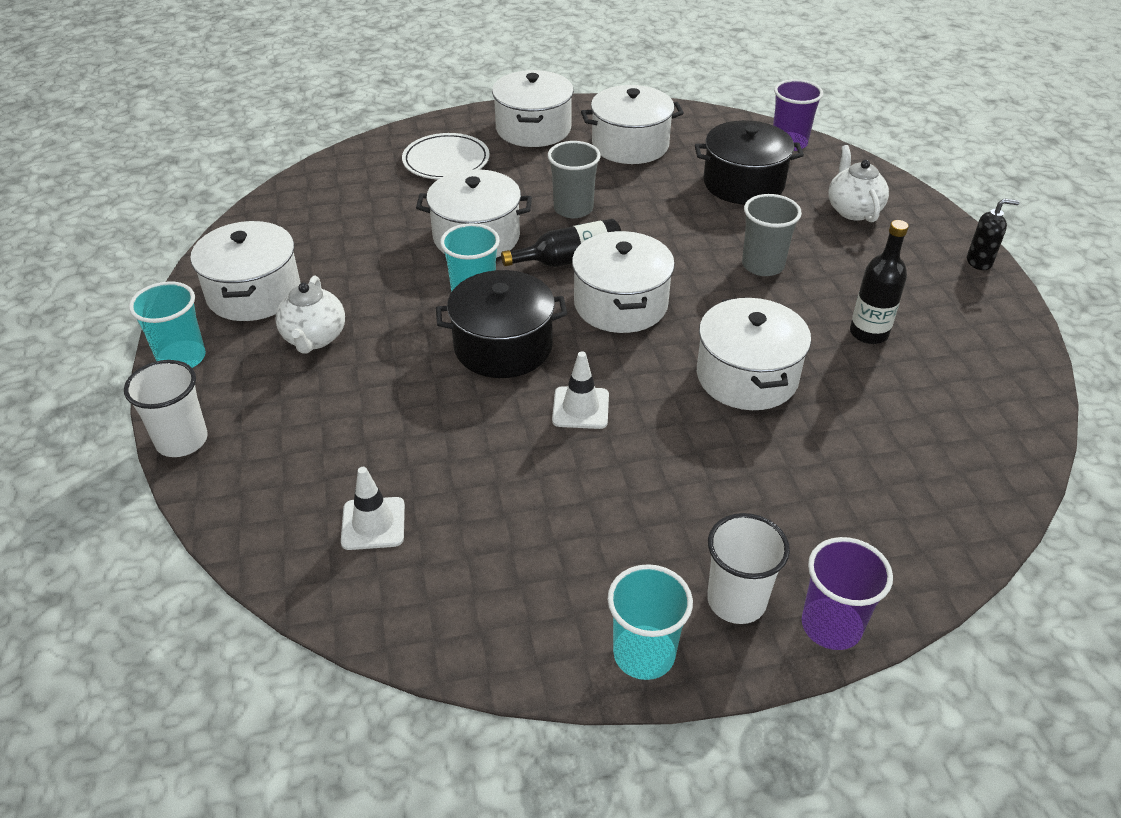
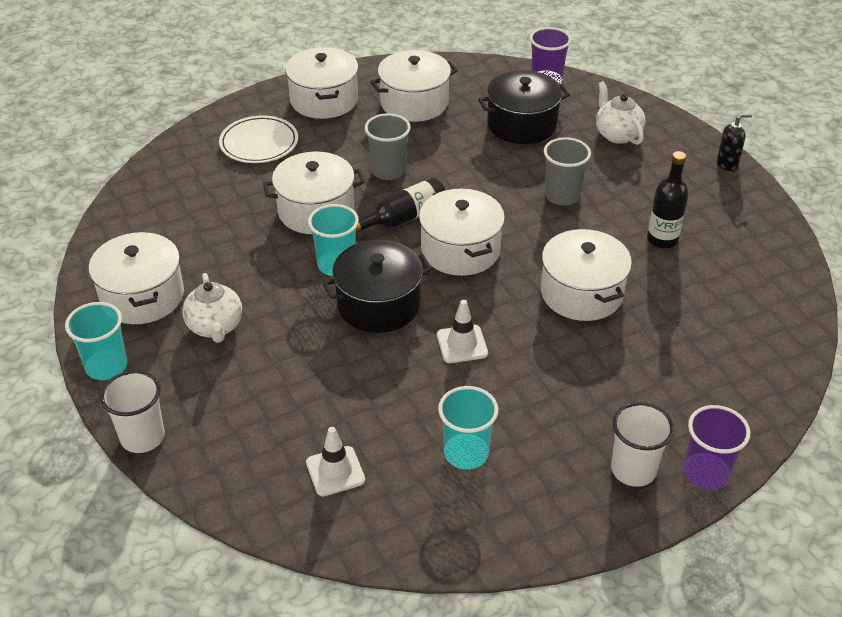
camera: 15 degrees left, 0 degrees up
(644, 654) = (581, 524): turquoise cup -> turquoise cup (466, 453)

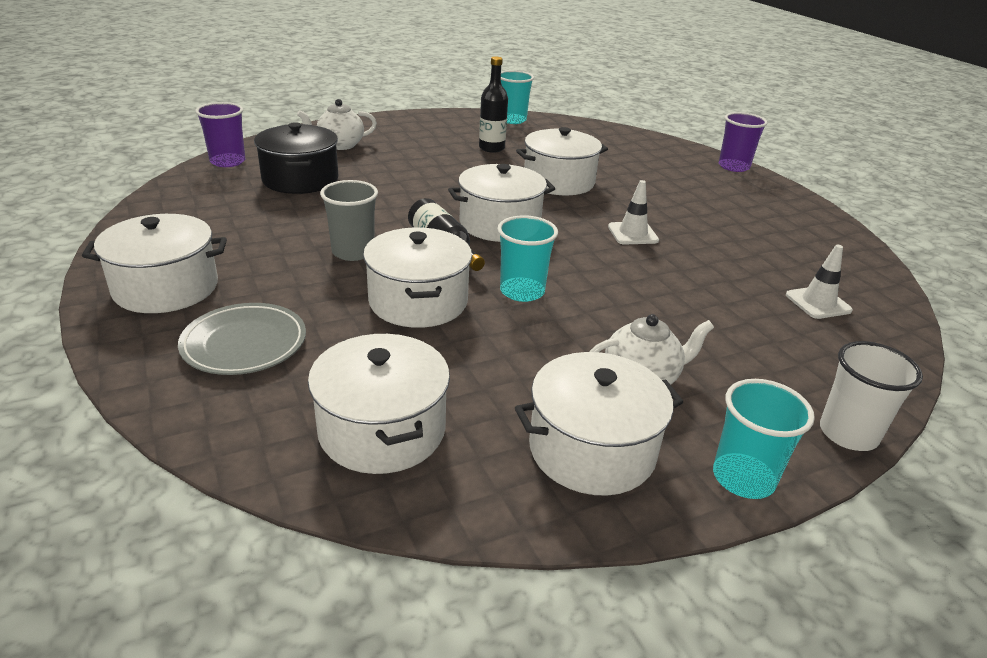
camera: 90 degrees left, 10 degrees down
(259, 143) = (244, 343): white plate -> grey plate
(378, 304) = (584, 270): black pot -> none
(414, 103) = (220, 229): white pot -> white pot (382, 430)
(466, 453) = (761, 242): turquoise cup -> turquoise cup (512, 120)
(562, 196) = (425, 175): grey cup -> none
(633, 470) = (743, 186): white cup -> none
(727, 164) = (399, 117): black soap dispenser -> none

